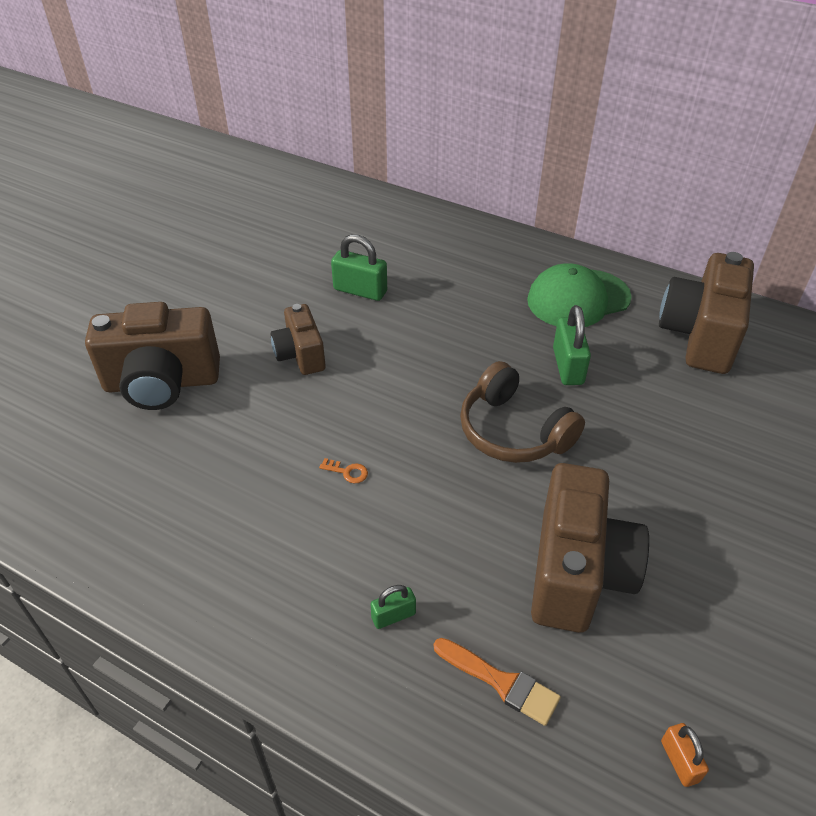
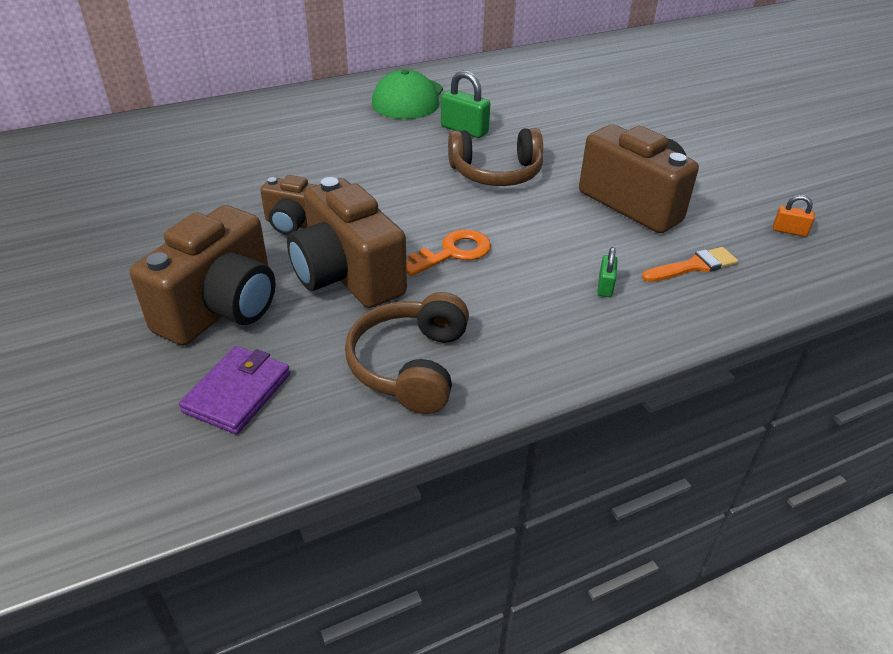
camera: 55 degrees left, 5 degrees down
(76, 450) = (237, 393): none -> purple wallet
(170, 530) = (410, 365): none -> brown headphones
(347, 472) = (452, 253): orange key -> orange key, size x2.15
(360, 290) = (264, 169): green padlock -> none
(700, 335) = (497, 81): brown camera -> brown camera (347, 276)

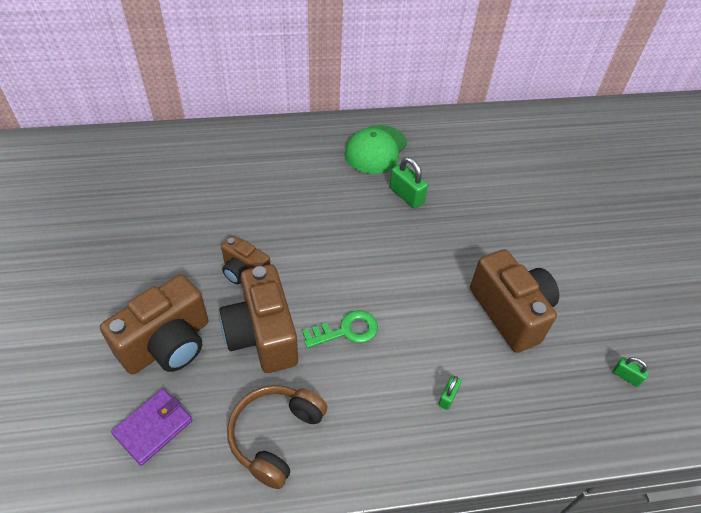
camera: 15 degrees right, 10 degrees up
(452, 253) = (346, 330): orange key -> green key
(496, 173) = (413, 251): brown headphones -> none
(693, 266) = (527, 394): orange brush -> none
(789, 231) = (626, 376): orange padlock -> green padlock

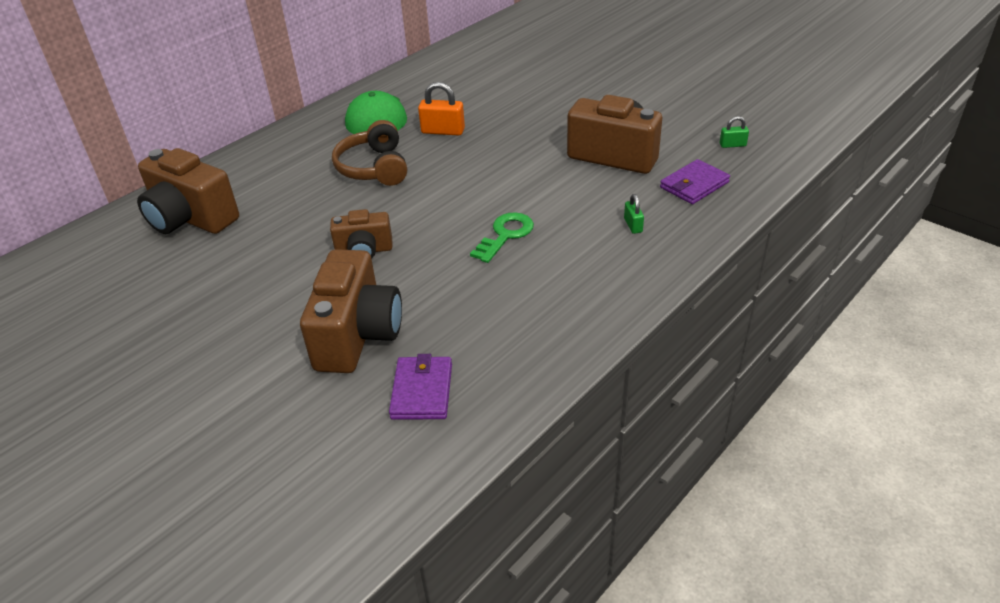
camera: 35 degrees left, 10 degrees down
(262, 335) = (438, 278): brown camera -> brown camera (191, 219)
(275, 436) = (535, 327): brown headphones -> brown headphones (374, 168)
(406, 195) = (443, 131): green padlock -> orange padlock
(543, 394) = (694, 185): none -> purple wallet

